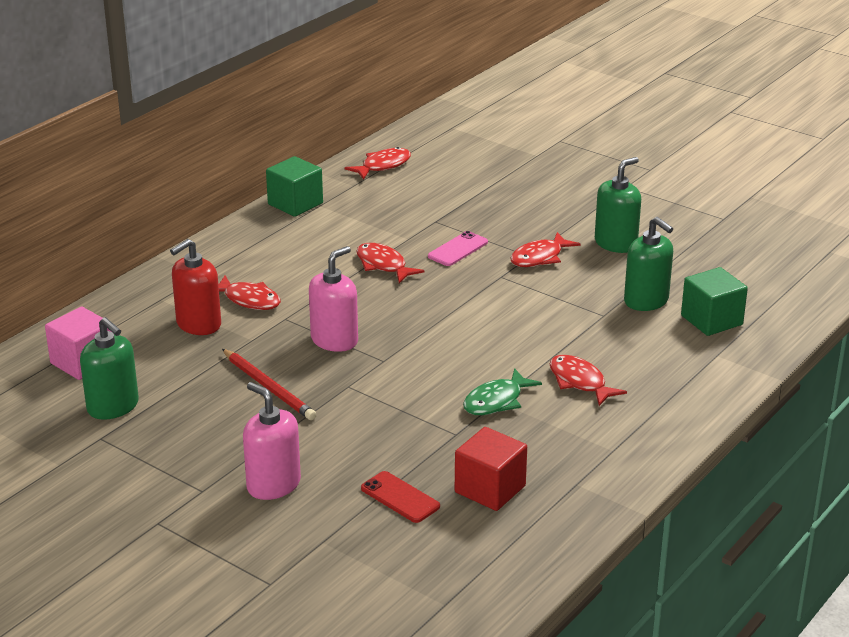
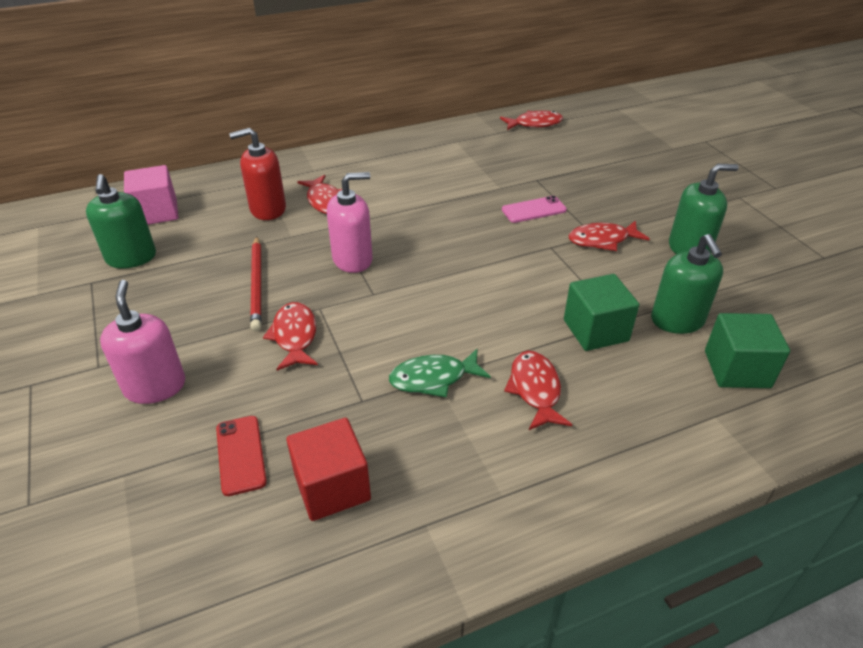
camera: 30 degrees right, 10 degrees up
(295, 204) = (439, 135): green cube -> green cube (595, 330)
(383, 265) = (458, 205): red fish -> red fish (294, 336)

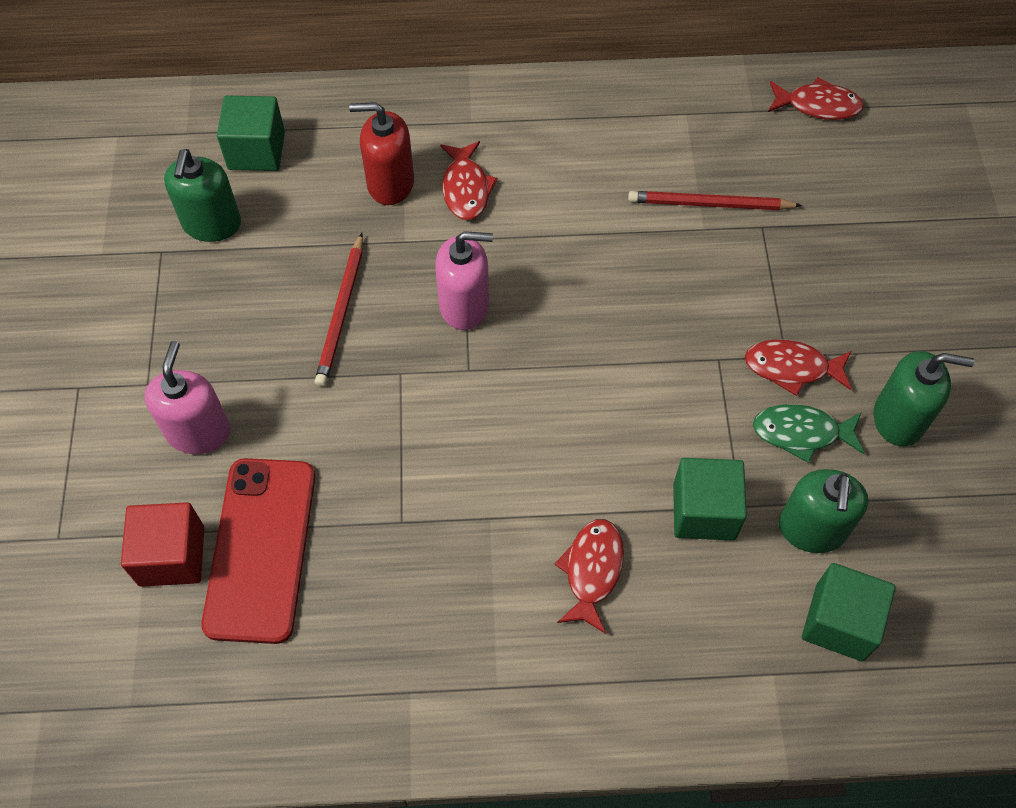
camera: 20 degrees right, 20 degrees up
(157, 213) = (256, 150): pink cube -> green cube
(241, 455) = (261, 549): red phone -> red phone, size x2.00
(294, 336) = (359, 407): red fish -> none
(332, 487) = (336, 618): red cube -> red cube (172, 556)
(433, 378) = (488, 518): green fish -> green fish (801, 433)
(496, 176) = (709, 204): none -> red pencil
(534, 210) = (729, 285): pink phone -> none

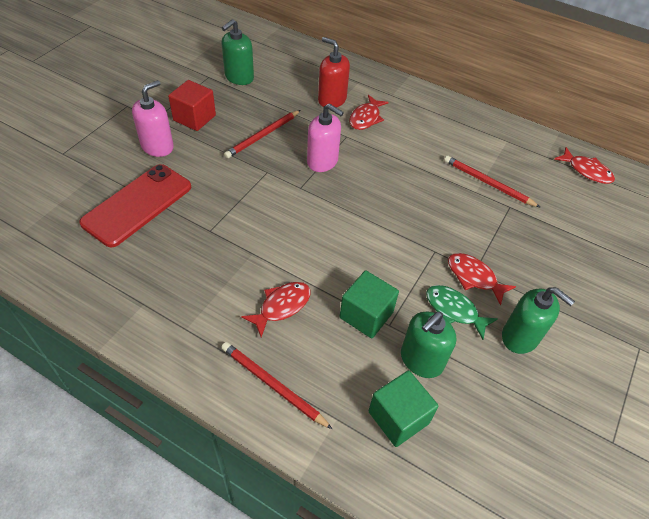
camera: 30 degrees right, 10 degrees down
(172, 556) = (99, 185): red cube -> red cube (194, 118)
(256, 150) = (283, 61): green cube -> none
(668, 685) = (273, 385): none -> red pencil

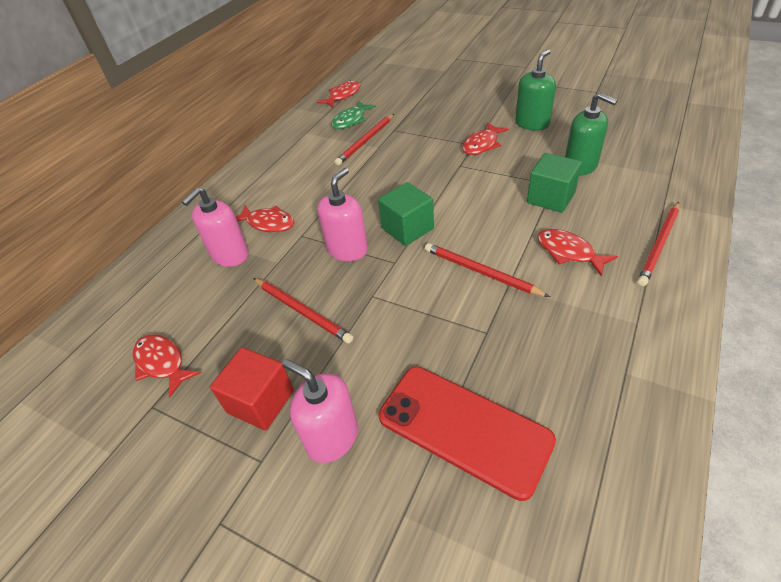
camera: 85 degrees left, 5 degrees down
(239, 77) = (162, 363): green soap dispenser -> red fish
(274, 239) = (481, 272): none -> red pencil
(332, 100) = (230, 255): red soap dispenser -> pink soap dispenser
(398, 417) = (640, 173): green cube -> green cube (407, 228)
(454, 310) = (522, 153): green fish -> green fish (351, 120)

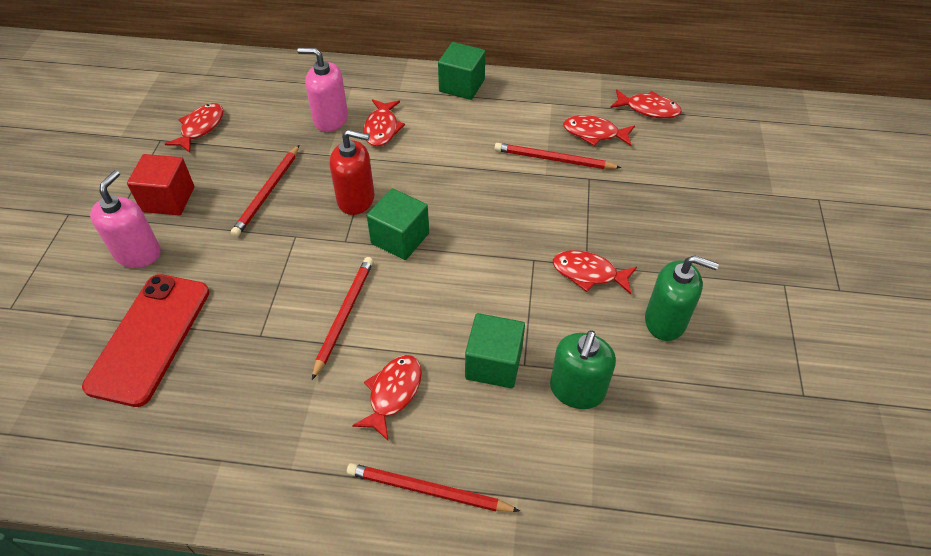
camera: 65 degrees right, 5 degrees up
(250, 171) = (462, 85): none -> green cube
(347, 249) = (356, 199): pink soap dispenser -> red soap dispenser
(351, 120) = (594, 133): green fish -> red fish

